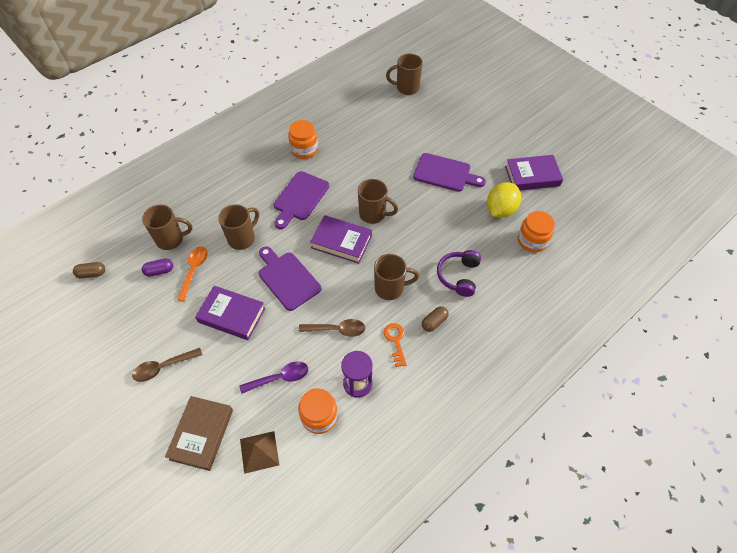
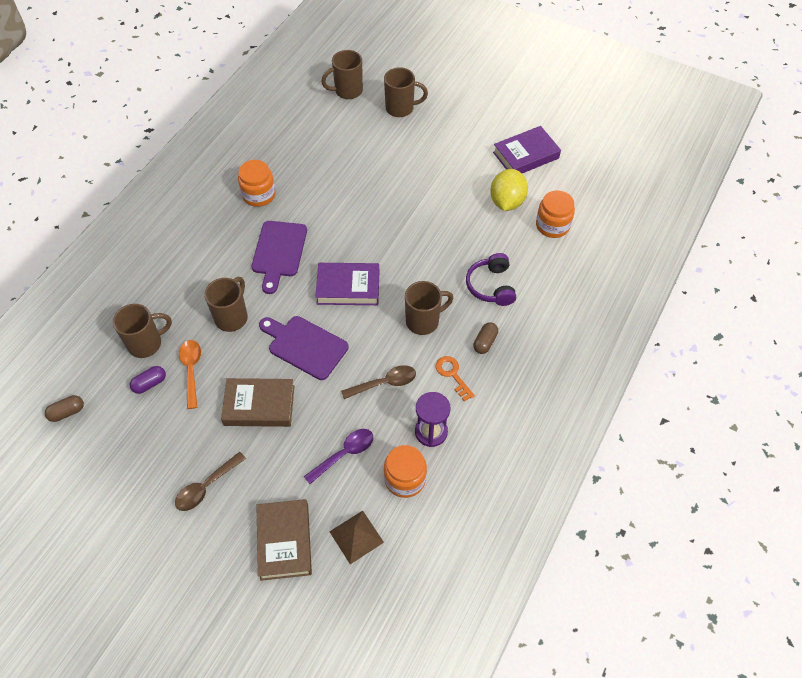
camera: 20 degrees left, 0 degrees up
(232, 315) = (259, 405): purple book -> brown book
(373, 214) = (371, 246): brown mug -> brown mug (401, 108)
(445, 173) = (431, 178): purple cutting board -> none

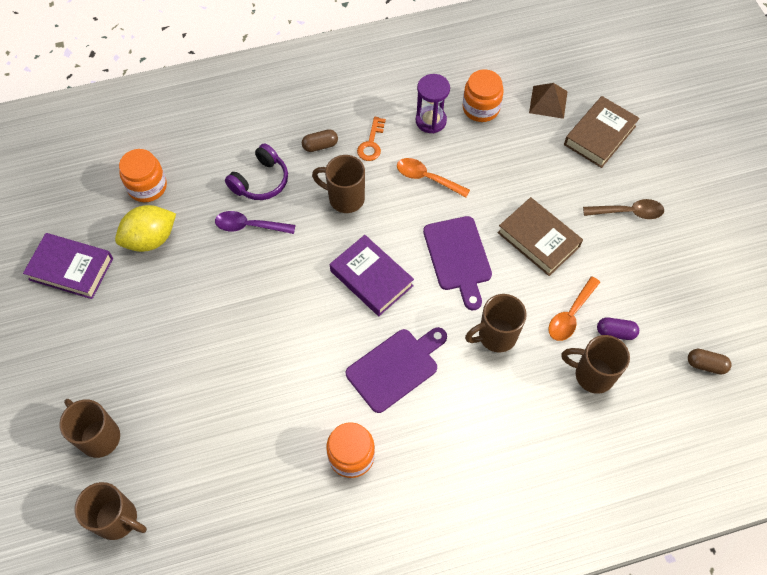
camera: 135 degrees left, 5 degrees up
(344, 454) = (506, 155): purple spoon -> purple spoon (249, 226)
(384, 383) = (427, 178): brown spoon -> orange spoon

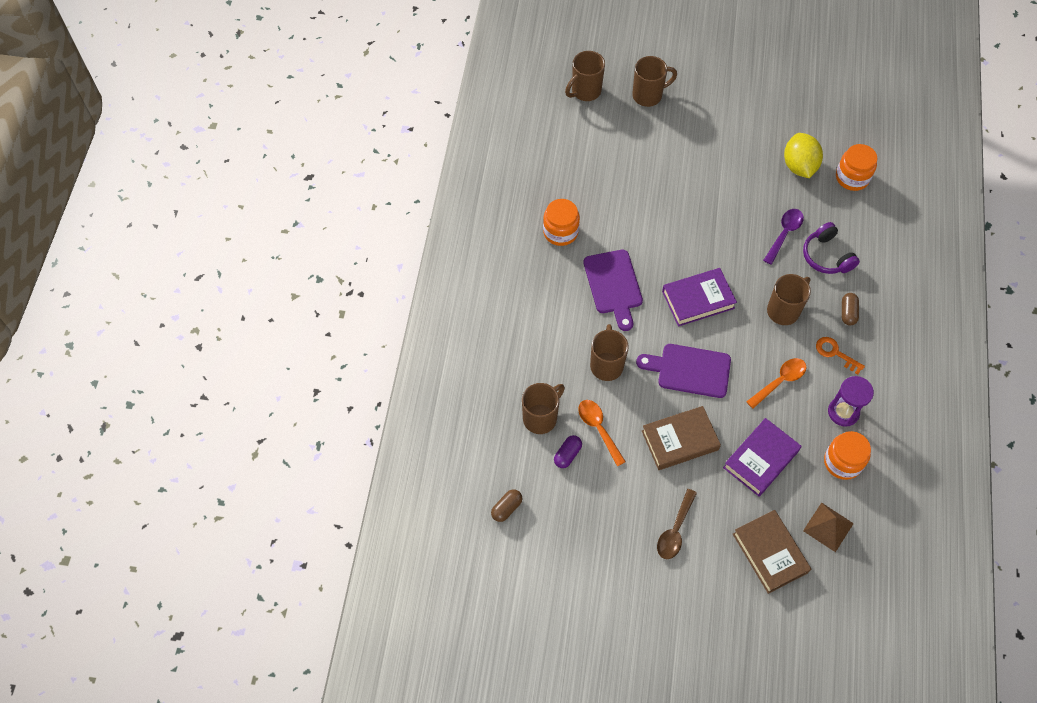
camera: 115 degrees right, 0 degrees up
(71, 269) = (793, 111): purple book -> purple book (761, 459)

